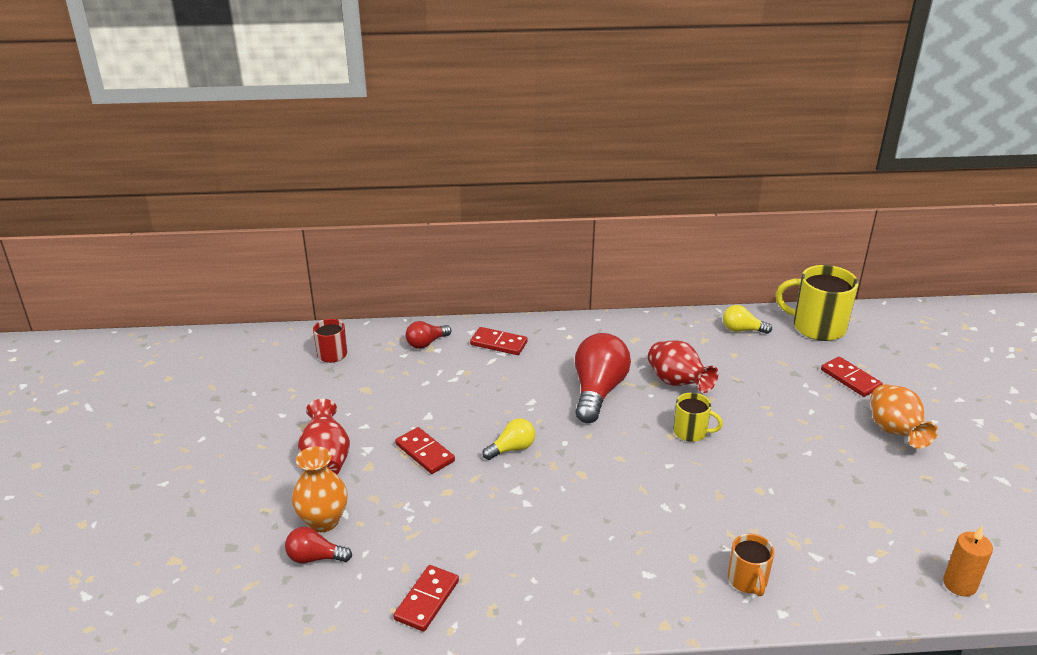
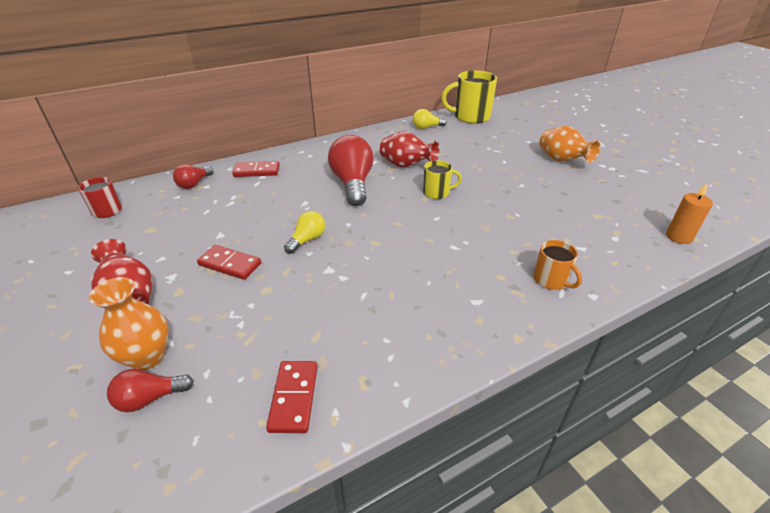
camera: 25 degrees left, 5 degrees up
(850, 379) = (512, 139): red domino -> none

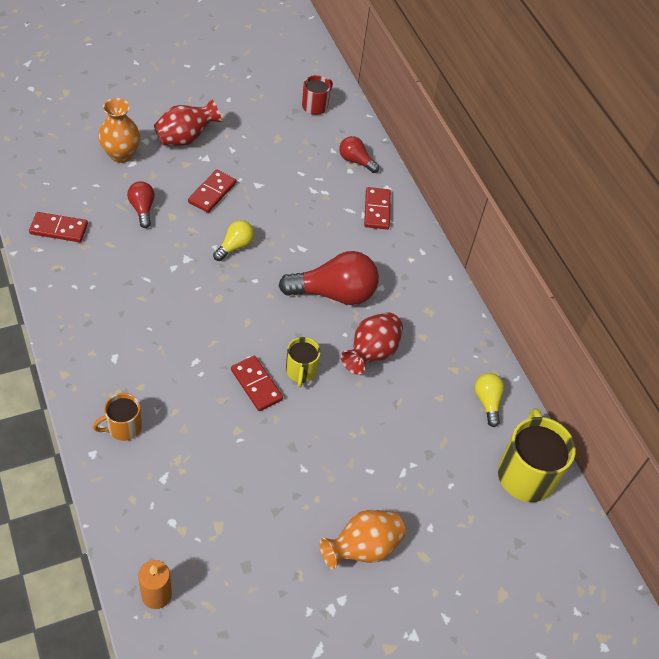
camera: 90 degrees right, 15 degrees up
(150, 398) = (84, 160): red light bulb -> red light bulb (142, 209)
(307, 240) = (235, 246): yellow light bulb -> yellow light bulb turned 90 degrees counterclockwise
(461, 212) = (256, 385): none -> red domino

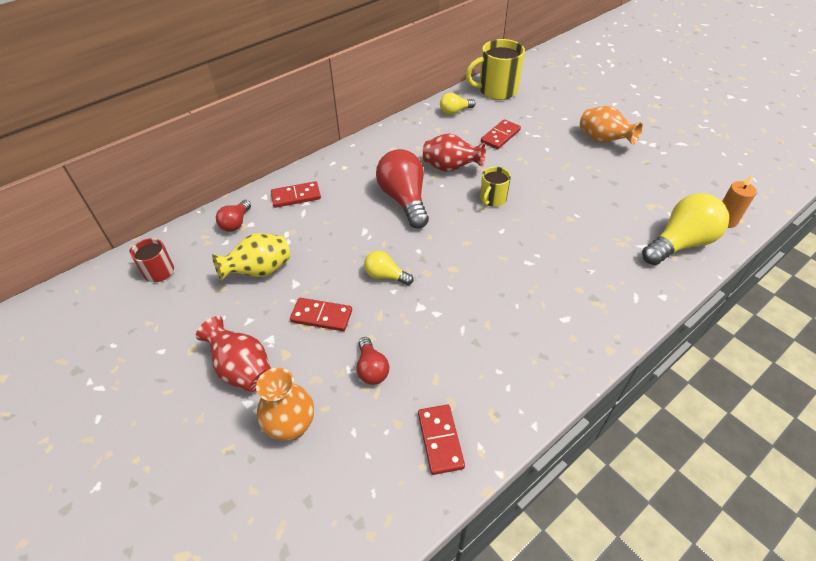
camera: 100 degrees left, 5 degrees down
(123, 427) = (624, 286): orange mug -> none
(142, 209) = (371, 369): red light bulb -> red light bulb turned 75 degrees counterclockwise
(148, 517) = (680, 243): none -> yellow light bulb
(256, 385) = (523, 219): red domino -> red domino (500, 136)
(284, 165) = (259, 271): none -> yellow vase
(301, 371) = (492, 199): yellow mug -> yellow mug turned 135 degrees clockwise

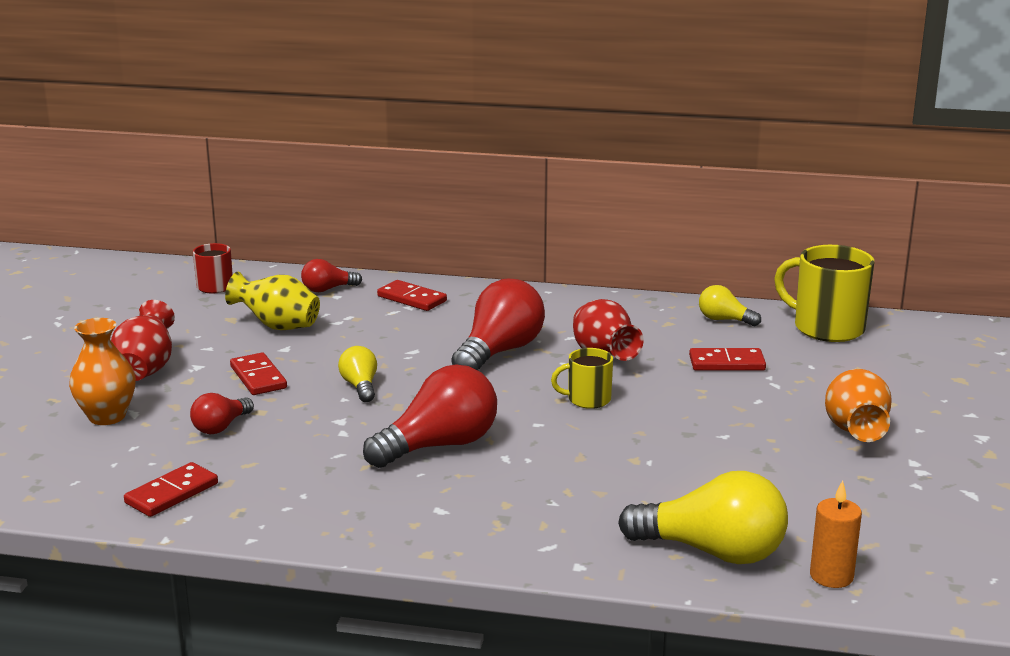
camera: 50 degrees right, 25 degrees down
(491, 281) = (439, 446): none -> red light bulb

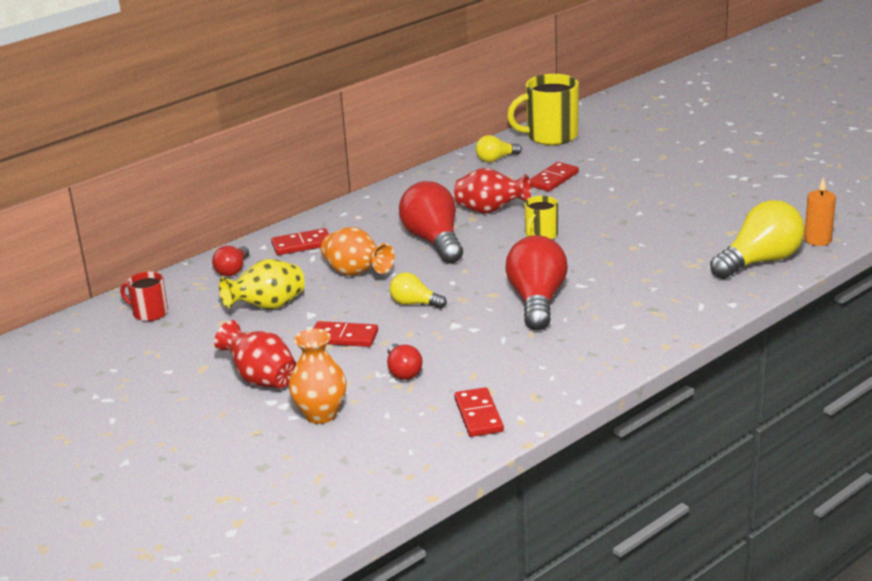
camera: 50 degrees left, 5 degrees up
(855, 432) = (682, 177): orange vase -> orange vase (356, 273)

